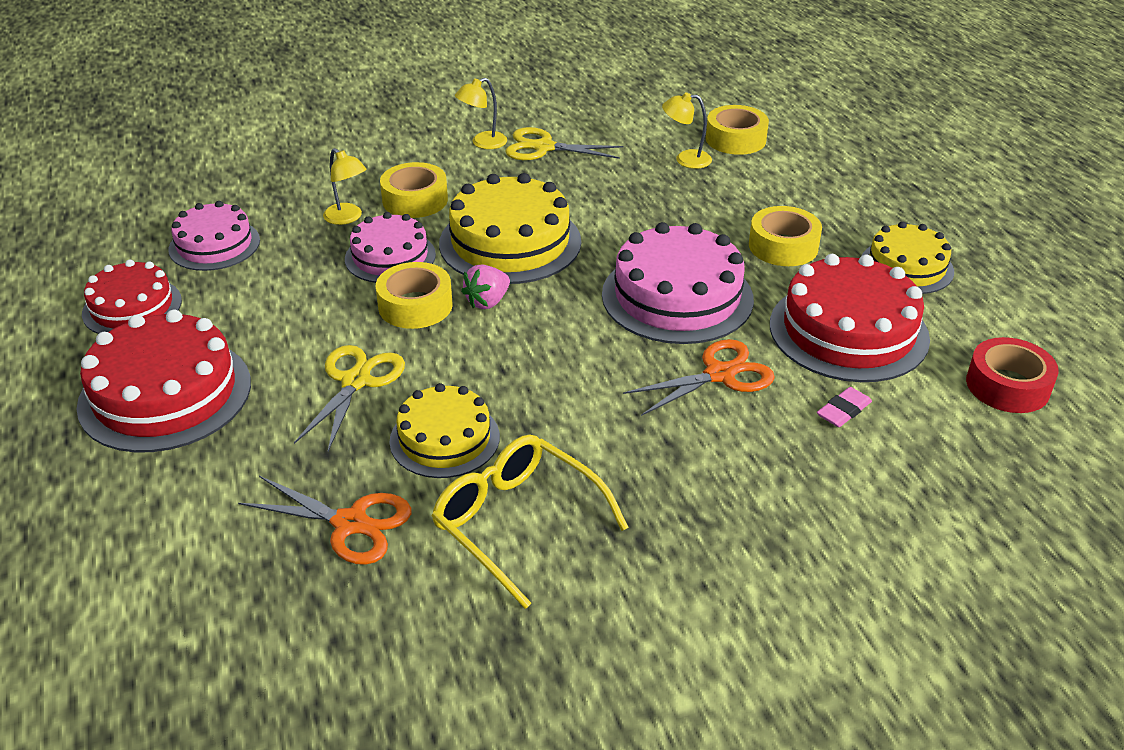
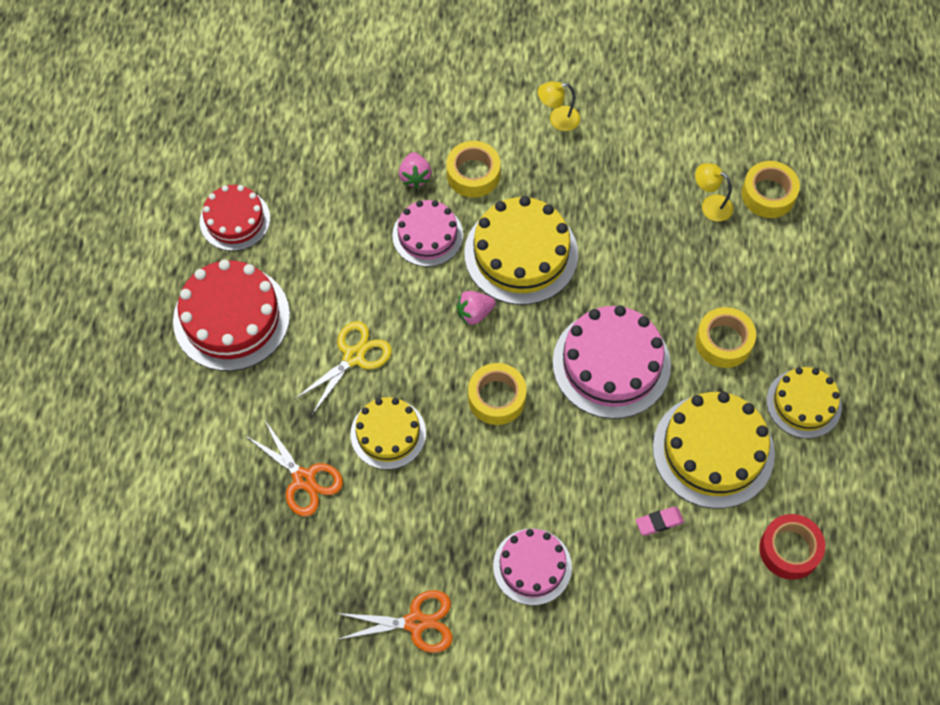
camera: 25 degrees right, 25 degrees up
(214, 245) = (310, 171): pink cake -> pink cake (532, 566)
(347, 218) = (415, 176): yellow lamp -> pink strawberry
(415, 306) = (423, 297): yellow tape -> yellow tape (496, 398)
(517, 522) = (400, 522): yellow glasses -> none
(543, 147) = (604, 144): yellow scissors -> none
(720, 374) = (596, 453): orange scissors -> orange scissors (415, 622)
(848, 331) = (713, 450): red cake -> yellow cake

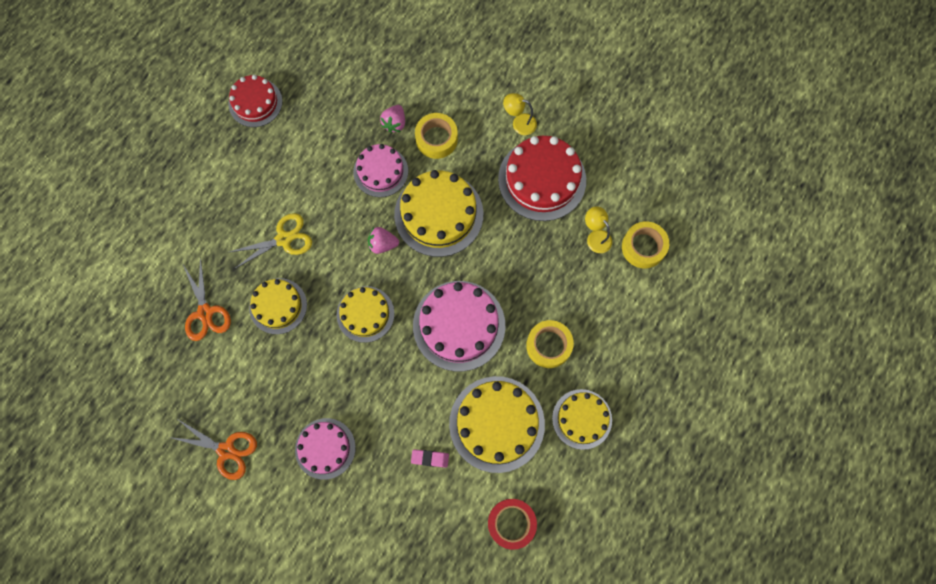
camera: 25 degrees right, 10 degrees up
(231, 318) = (217, 174): red cake -> red cake (542, 179)
(496, 398) = (365, 314): yellow tape -> yellow cake

